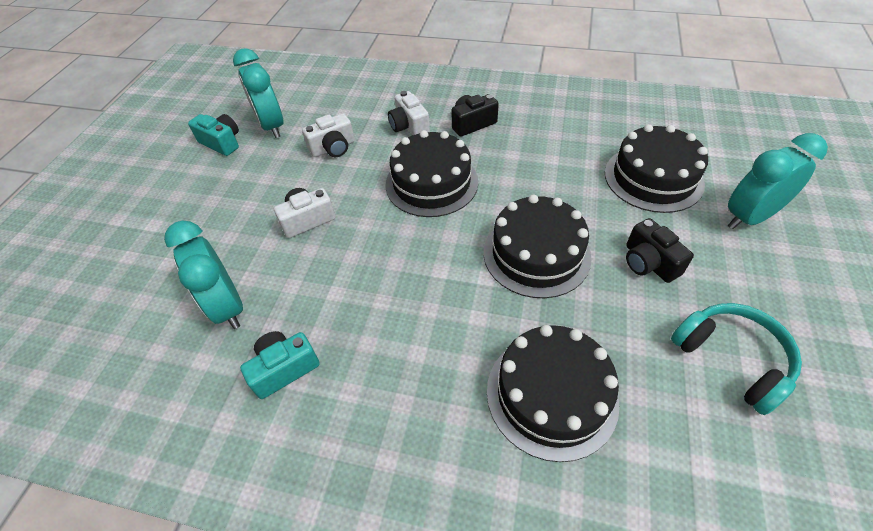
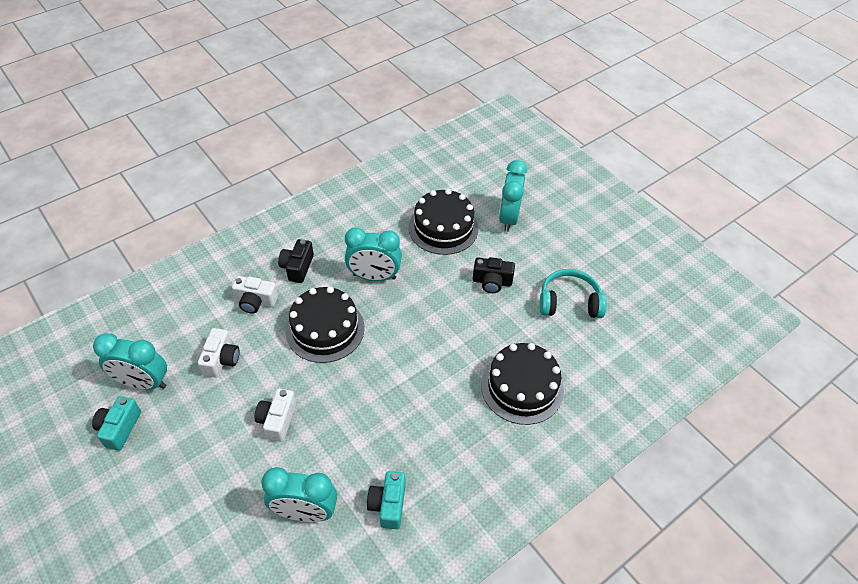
camera: 55 degrees left, 0 degrees up
(222, 143) = (119, 428): turquoise camera -> turquoise camera turned 60 degrees counterclockwise
(528, 173) = (374, 276): none -> turquoise clock
(536, 254) = (436, 323): black cake -> none

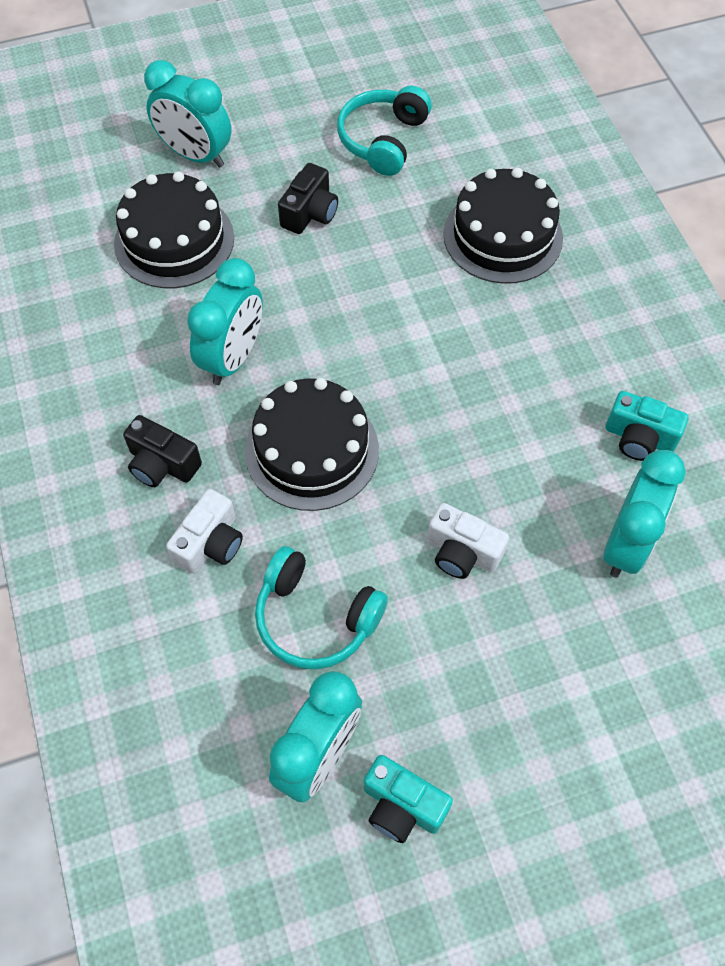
camera: 70 degrees left, 10 degrees up
(221, 360) = (315, 618): white camera -> turquoise headphones

